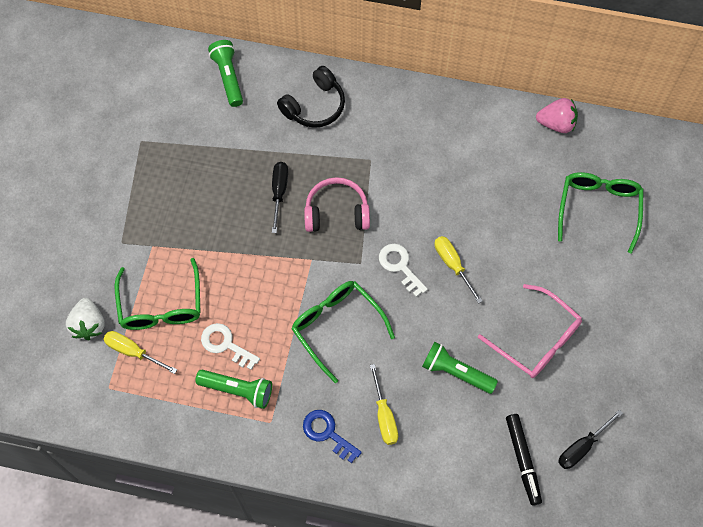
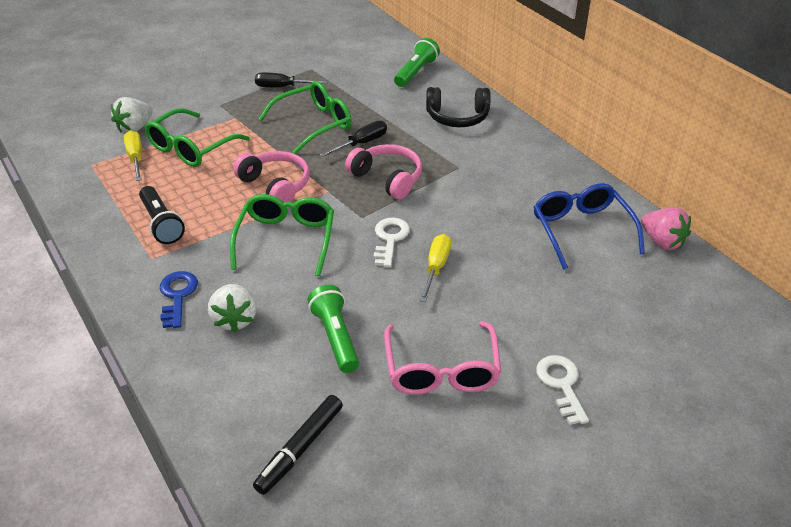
camera: 45 degrees right, 25 degrees down
(225, 344) = (195, 194): white key -> white key (561, 384)
(238, 390) = (161, 224): green flashlight -> black flashlight
(270, 287) = (275, 186): none -> pink headphones
(384, 416) = (234, 319): yellow screwdriver -> white strawberry
(503, 154) = (581, 230): none -> blue glasses
(582, 447) = (371, 489): black screwdriver -> black screwdriver (282, 87)
(598, 209) = (633, 322): green glasses -> green glasses (314, 124)

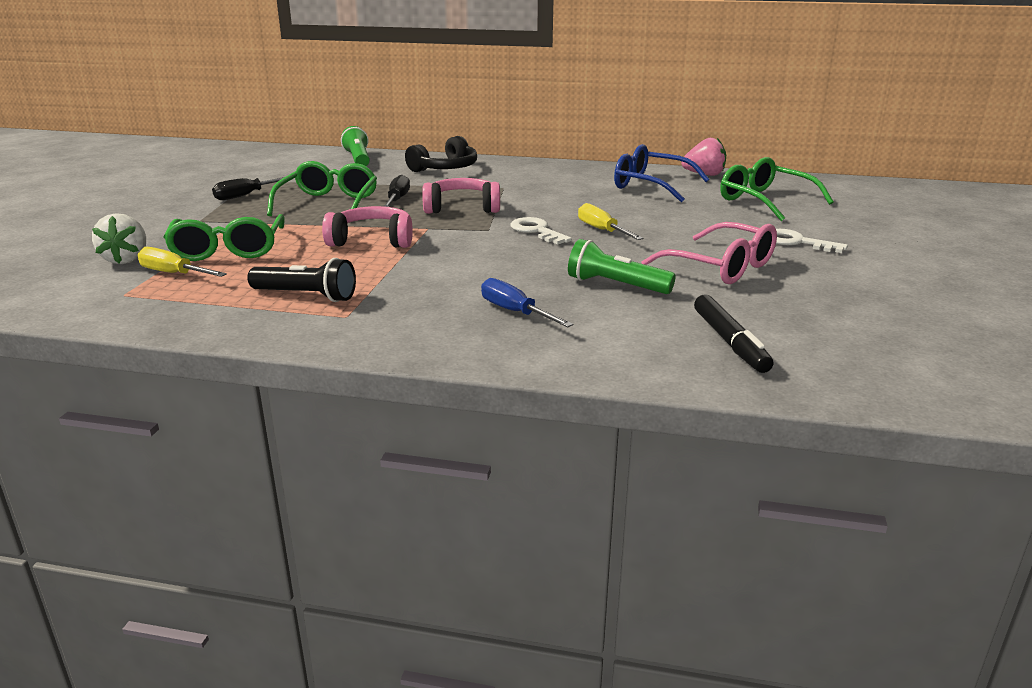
camera: 45 degrees left, 15 degrees down
(177, 296) = (429, 323): blue key -> none
(234, 319) = (515, 312): white strawberry -> blue screwdriver
(286, 239) = (453, 260): green glasses -> green glasses (764, 201)

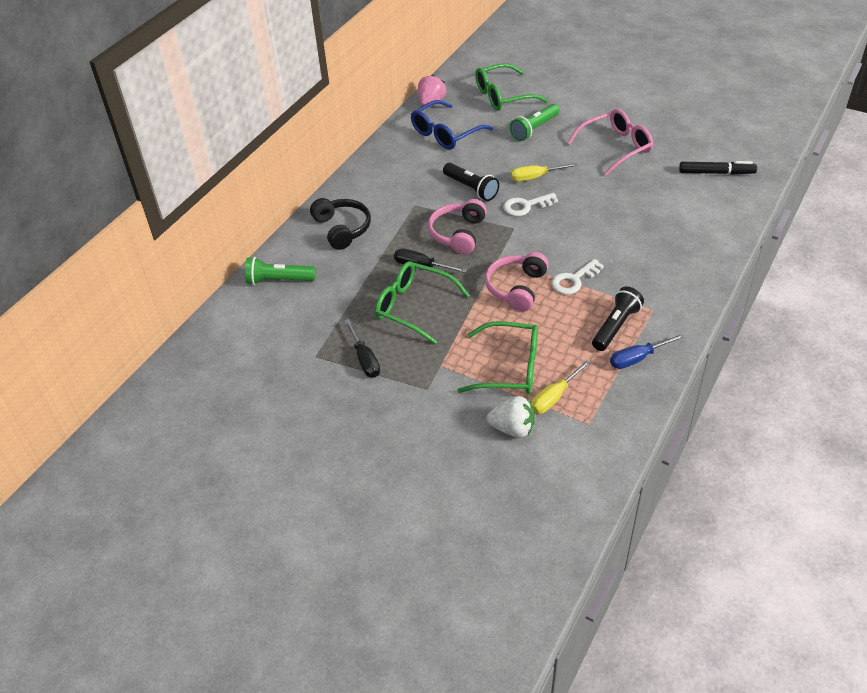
camera: 70 degrees left, 20 degrees up
(515, 312) = (662, 239): blue screwdriver -> blue screwdriver (637, 358)
(552, 205) = (471, 188): none -> black flashlight
(616, 285) = (632, 193): green flashlight -> green flashlight (534, 129)
(797, 242) = (584, 108): white key -> white key (573, 280)

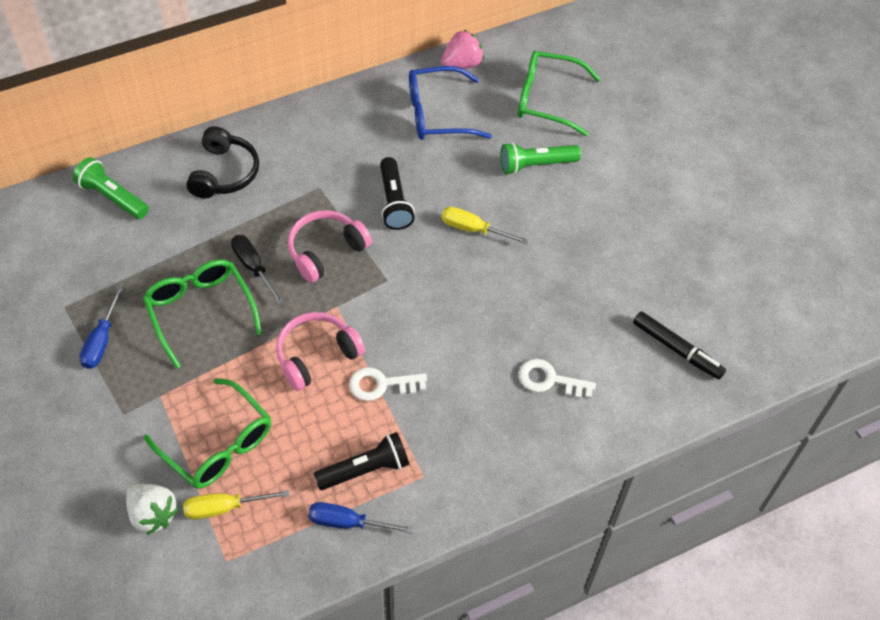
camera: 30 degrees right, 10 degrees up
(365, 359) = (101, 341): black screwdriver -> blue screwdriver
(525, 206) = (426, 260): white key -> white key (549, 380)
(616, 147) = (600, 244): pink glasses -> none

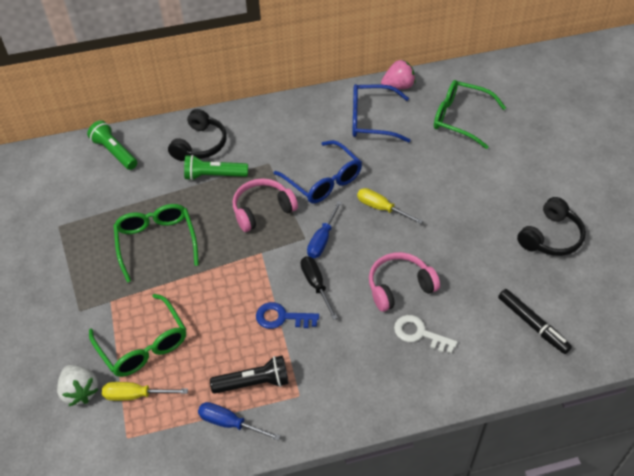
camera: 15 degrees right, 5 degrees down
(101, 341) = (78, 254): blue screwdriver -> blue screwdriver (322, 240)
(253, 267) = (204, 215): black screwdriver -> black screwdriver (316, 285)
(317, 355) = (236, 288): pink headphones -> pink headphones (399, 287)
(381, 384) = (282, 317): white key -> blue key
(394, 202) = (323, 180): black flashlight -> blue glasses
(535, 165) = (441, 166): green flashlight -> green flashlight (214, 175)
(680, 239) = (550, 236): none -> black headphones

